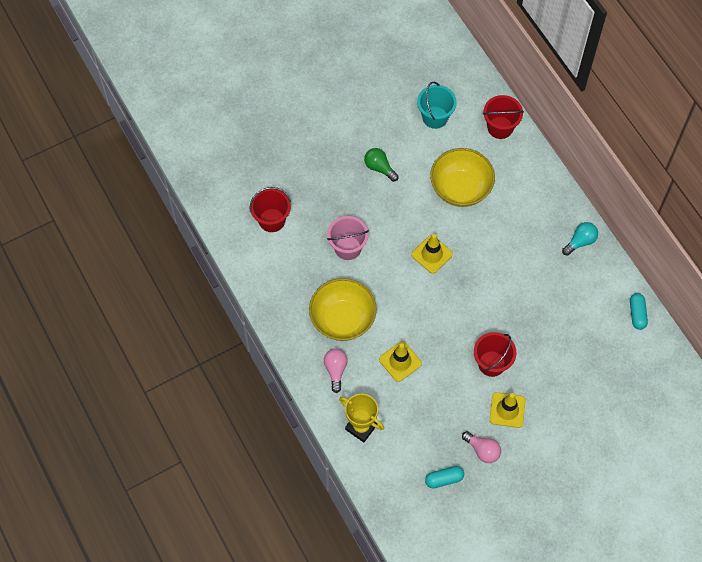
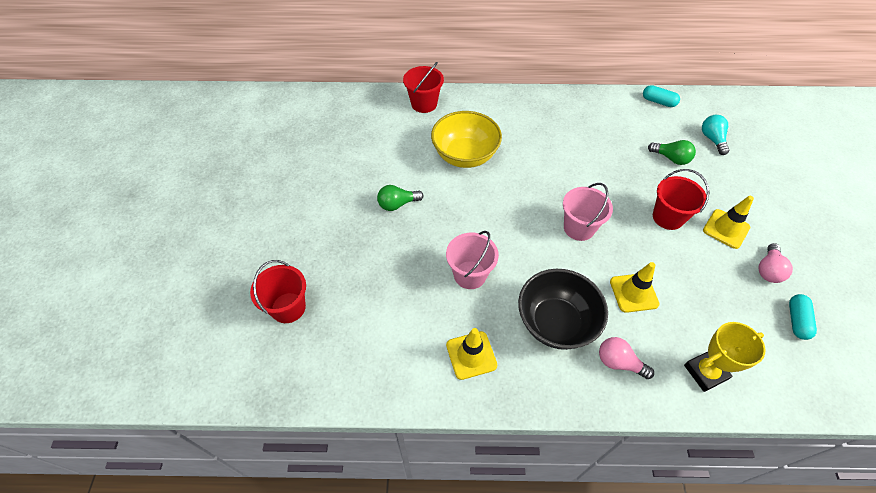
camera: 60 degrees left, 10 degrees down
(272, 220) = (387, 332): red bucket -> red bucket (288, 307)
(342, 319) = (556, 322): yellow bowl -> black bowl
(432, 254) = (521, 208): yellow traffic cone -> yellow traffic cone (471, 355)
(435, 117) = (378, 140): turquoise bucket -> none
(438, 303) = (579, 228): none -> pink bucket
(482, 450) = (768, 270): pink light bulb -> pink light bulb turned 135 degrees clockwise
(564, 346) = (671, 158): none -> green light bulb
(580, 241) = (569, 104): turquoise light bulb -> turquoise light bulb (712, 139)

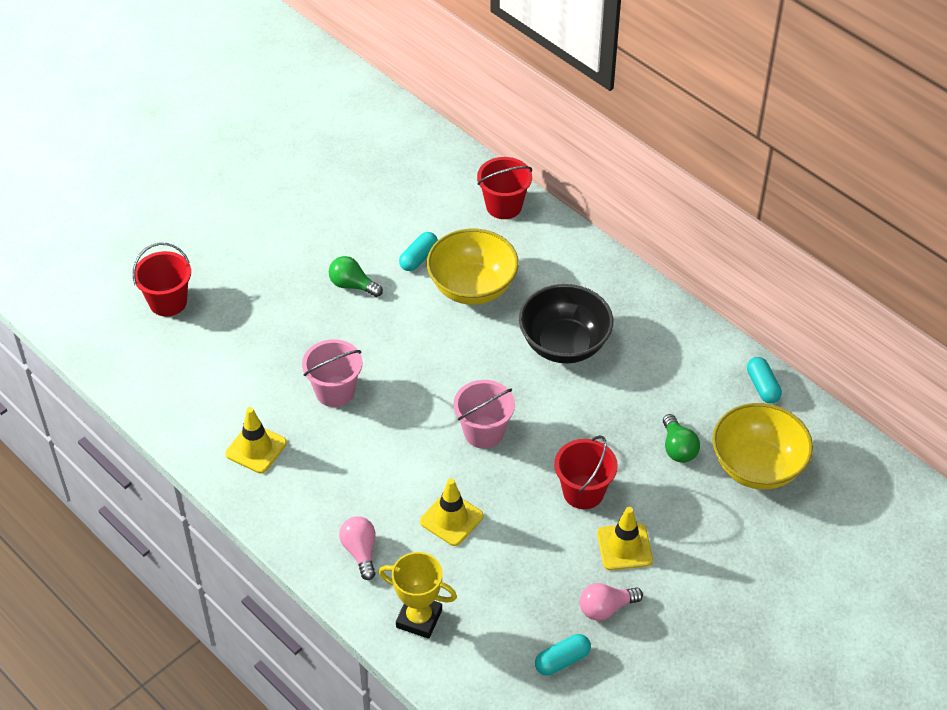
camera: 45 degrees right, 5 degrees down
(415, 161) = (418, 258): none -> turquoise capsule
(556, 322) = (352, 483): black bowl -> black bowl (564, 344)
(712, 139) = (757, 467): turquoise light bulb -> yellow bowl

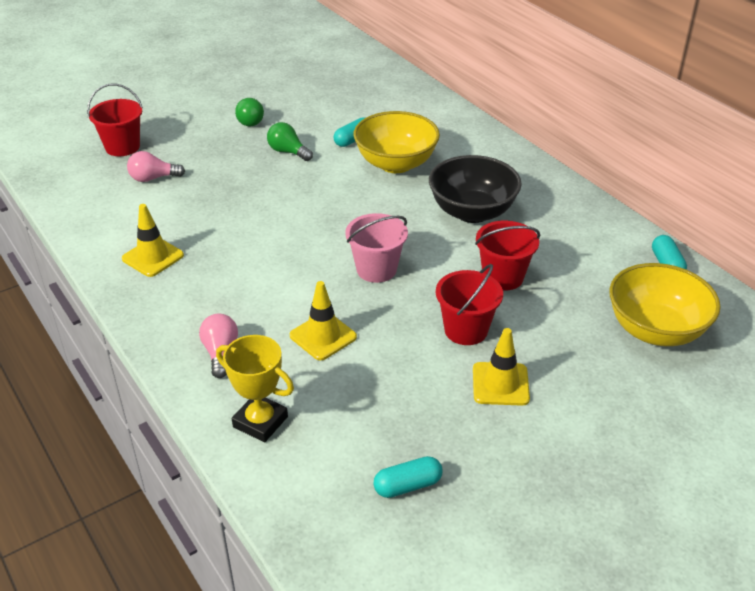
camera: 10 degrees right, 10 degrees down
(335, 391) = (244, 223): pink bucket -> none
(504, 206) = (439, 114): red bucket -> red bucket (503, 277)
(606, 608) = (469, 440): pink light bulb -> pink light bulb (153, 178)
(678, 448) = (572, 304): green light bulb -> green light bulb (251, 120)

